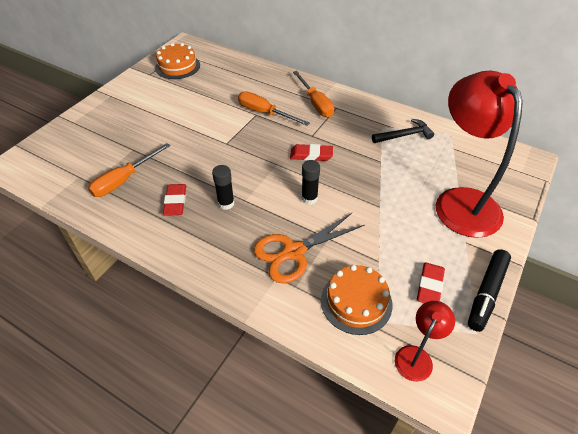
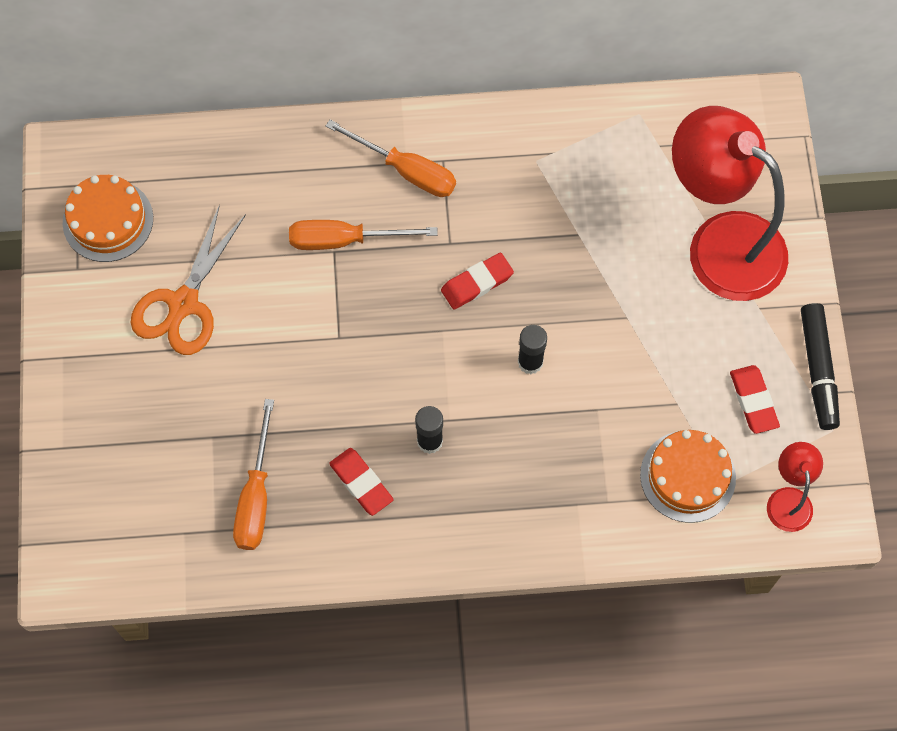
camera: 35 degrees left, 20 degrees up
(294, 252) = (572, 457): orange scissors -> orange scissors (183, 303)
(404, 135) = (578, 161): black hammer -> none

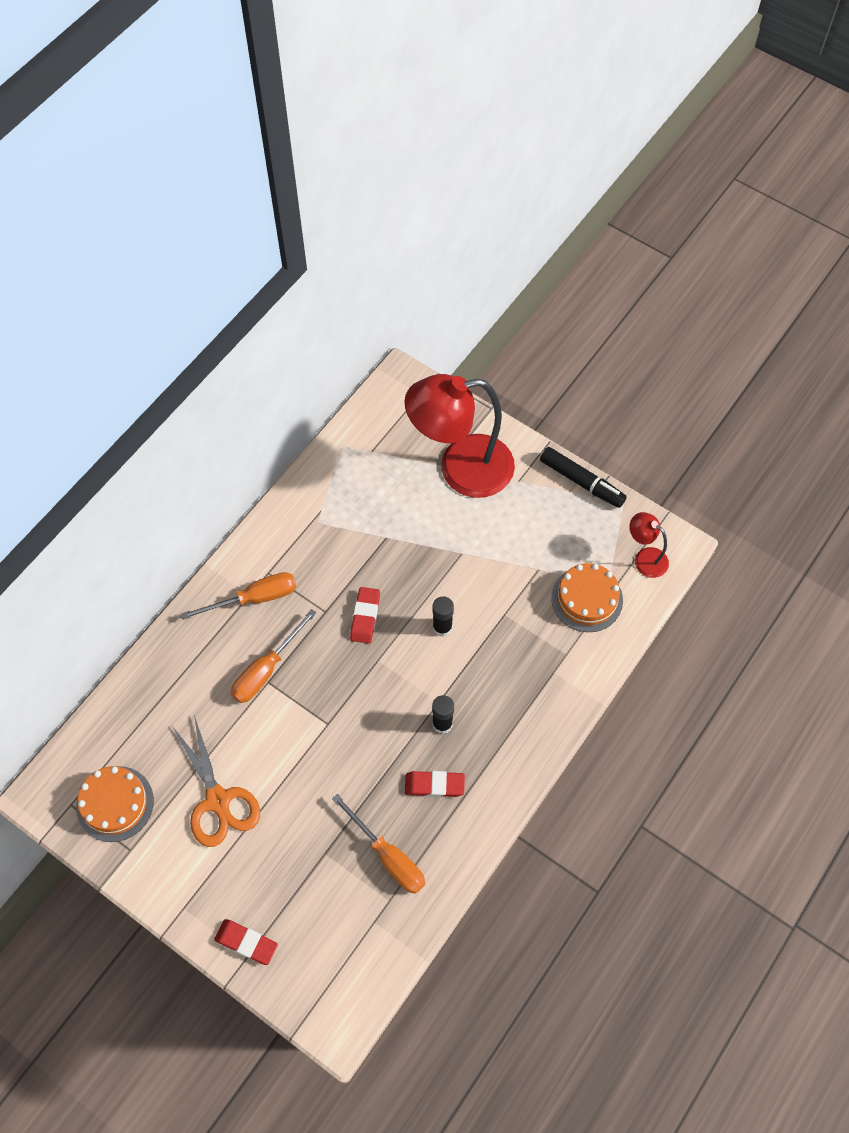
camera: 50 degrees left, 5 degrees down
(753, 401) = (571, 528): red eraser -> red eraser (246, 942)

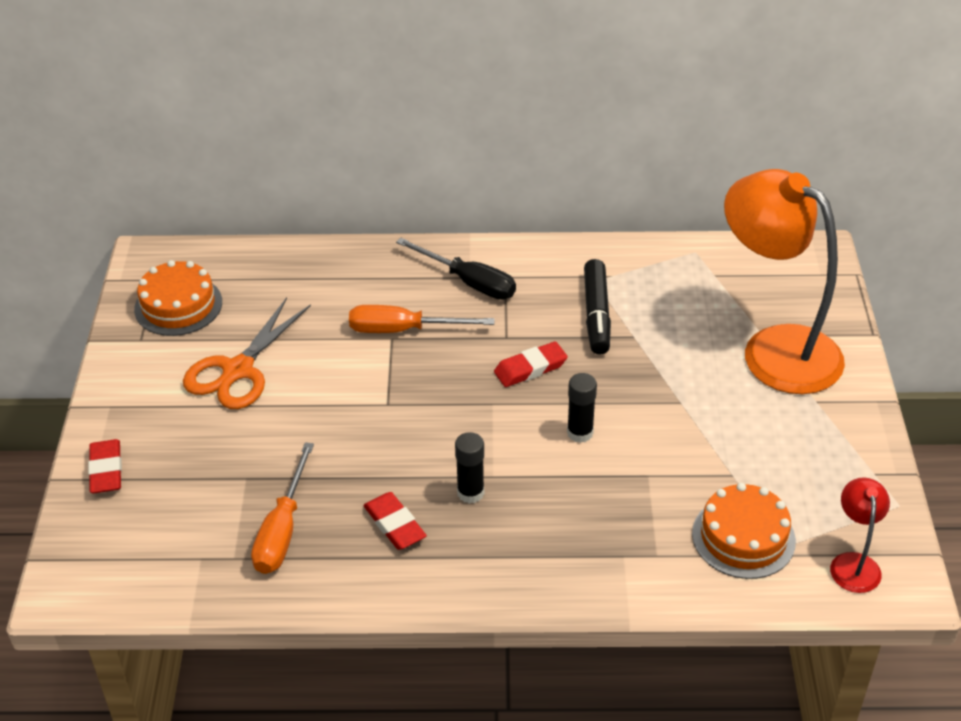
camera: 55 degrees right, 20 degrees down
(254, 598) = (469, 282): orange screwdriver -> black screwdriver
(460, 469) = (775, 349): red lamp -> orange lamp
(581, 482) = (880, 454): black marker -> black marker (596, 314)

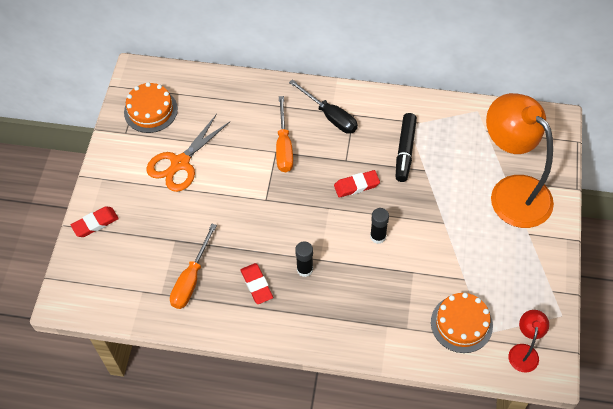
camera: 10 degrees right, 15 degrees up
(106, 470) = (95, 223): red eraser -> red eraser turned 60 degrees clockwise
(403, 330) = (284, 147): orange screwdriver -> orange screwdriver turned 105 degrees counterclockwise

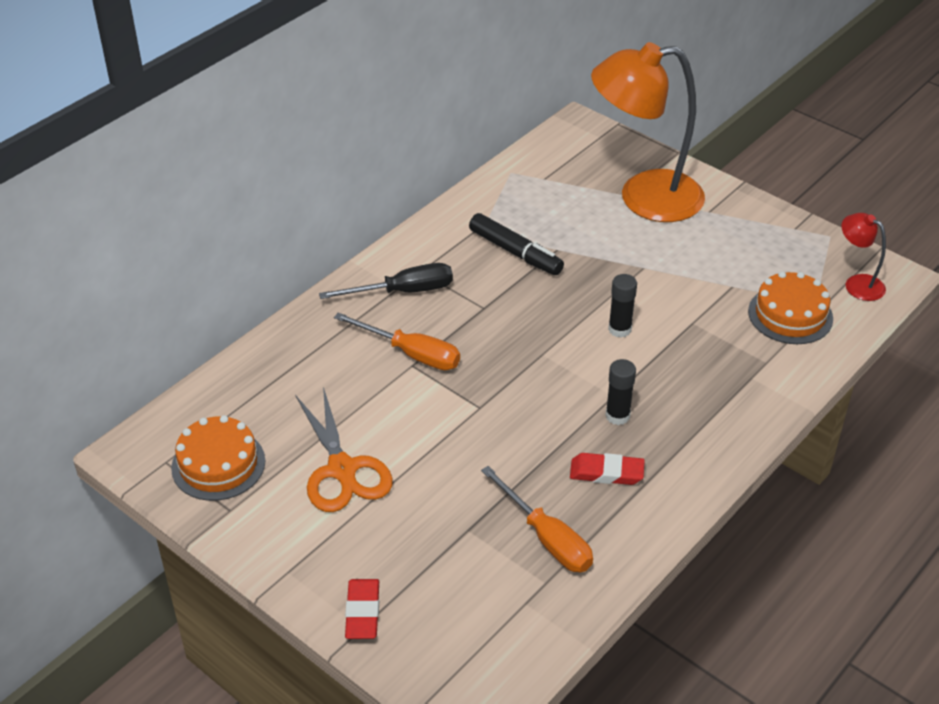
camera: 60 degrees left, 15 degrees down
(356, 185) = (530, 315): red eraser -> none

